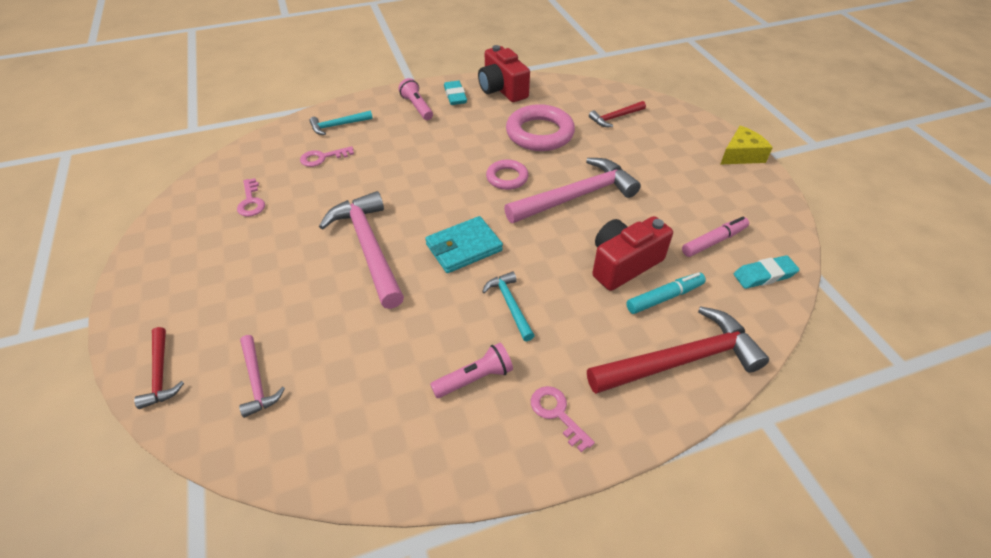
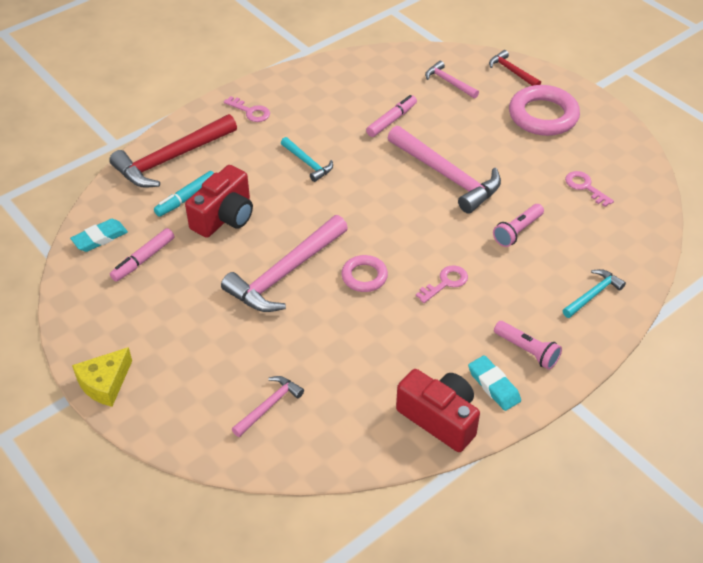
camera: 160 degrees right, 0 degrees up
(322, 158) = (568, 249): pink key -> pink key (445, 283)
(377, 338) = (392, 120): none -> pink marker
(464, 247) = (367, 196): turquoise wallet -> none
(475, 378) = (311, 115): pink flashlight -> pink flashlight (517, 231)
(539, 133) = (355, 350): pink ring -> pink ring (543, 115)
(615, 117) = (269, 406): red hammer -> pink hammer

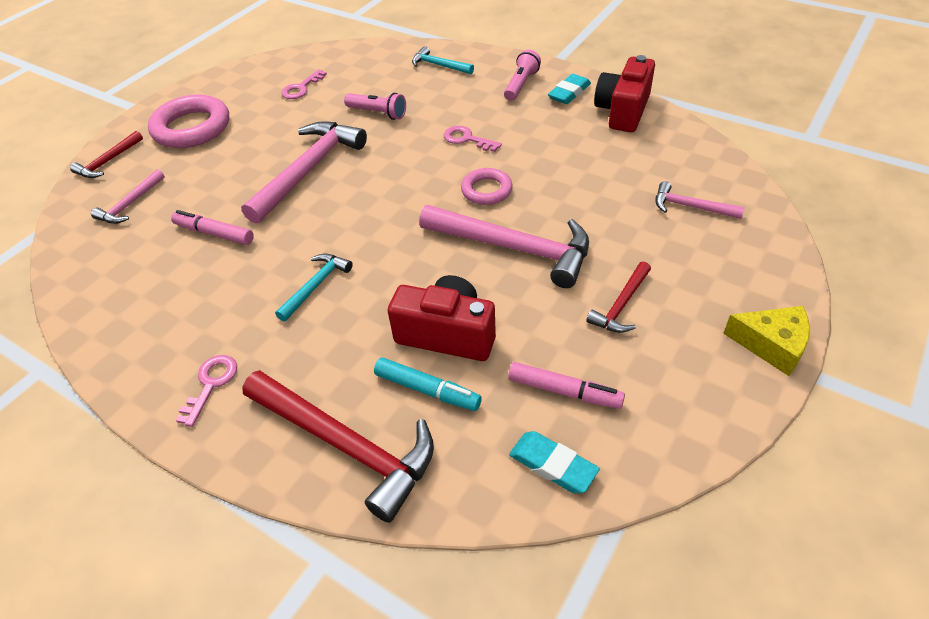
camera: 105 degrees left, 0 degrees up
(192, 314) = (621, 305): none -> red hammer

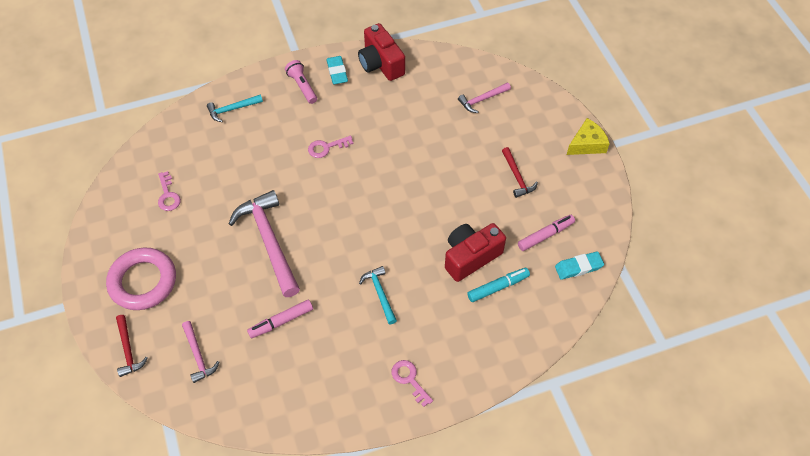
camera: 55 degrees left, 10 degrees up
(346, 445) = (502, 339): red hammer -> none
(378, 113) = (248, 172): pink flashlight -> none
(486, 190) = (382, 170): pink ring -> none
(514, 248) = (439, 190): pink hammer -> none

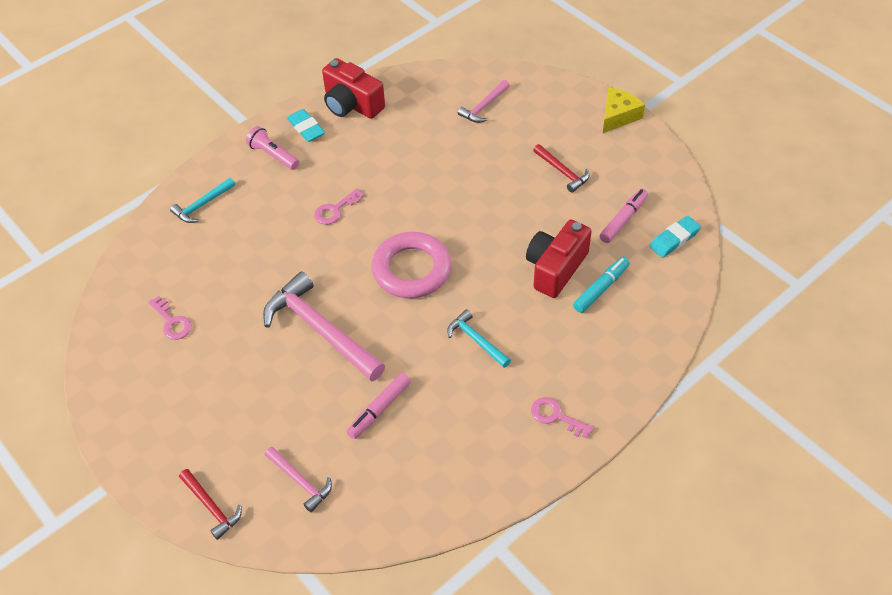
camera: 20 degrees left, 5 degrees down
(143, 281) = (190, 426): pink ring -> pink ring (411, 269)

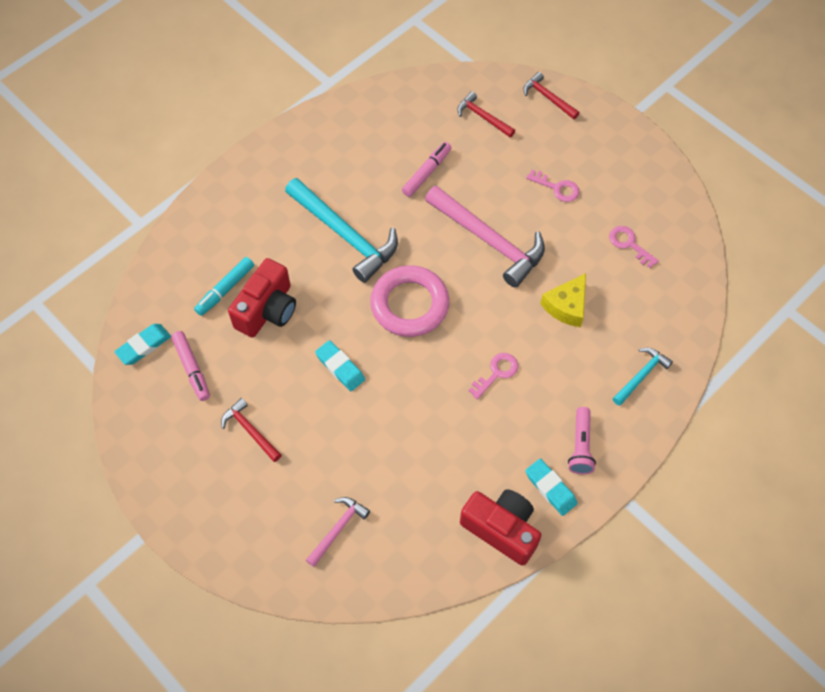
camera: 175 degrees right, 10 degrees up
(273, 155) = (580, 446): pink flashlight -> pink flashlight turned 60 degrees clockwise
(300, 481) = (483, 117): pink hammer -> red hammer
(476, 340) = (345, 235): turquoise hammer -> turquoise hammer, size x1.96
(482, 217) = (340, 367): none -> turquoise eraser
(556, 416) = (277, 171): pink key -> pink key (557, 188)
(618, 116) = (175, 517): yellow cheese -> yellow cheese (566, 306)
(623, 219) = (192, 368): pink marker -> pink marker turned 60 degrees counterclockwise

